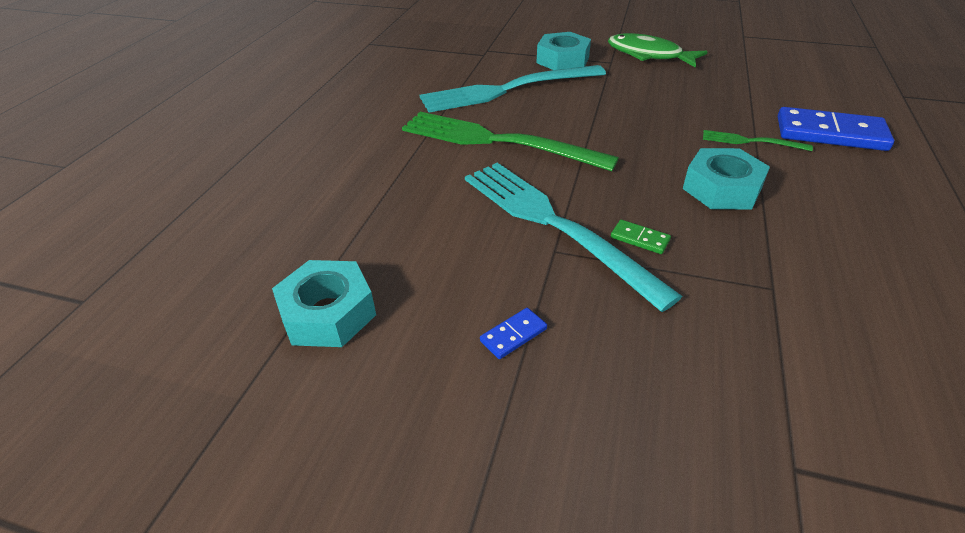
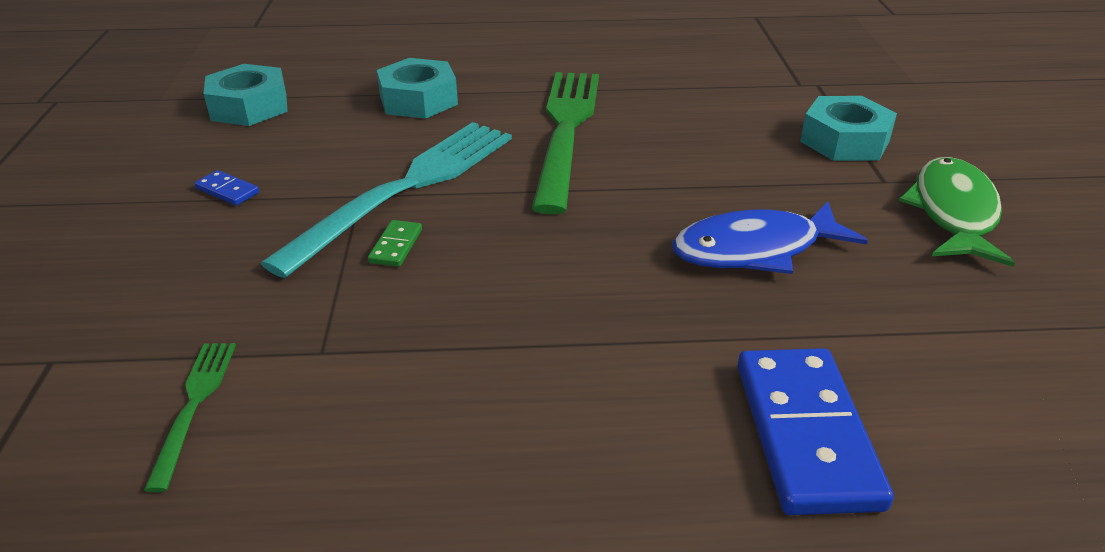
camera: 70 degrees right, 5 degrees down
(507, 90) = (706, 116): turquoise fork -> none
(672, 110) = (755, 250): none -> blue fish
(721, 189) = (538, 305): turquoise nut -> turquoise nut (418, 100)
(750, 141) = (704, 332): green fork -> green fork (194, 405)

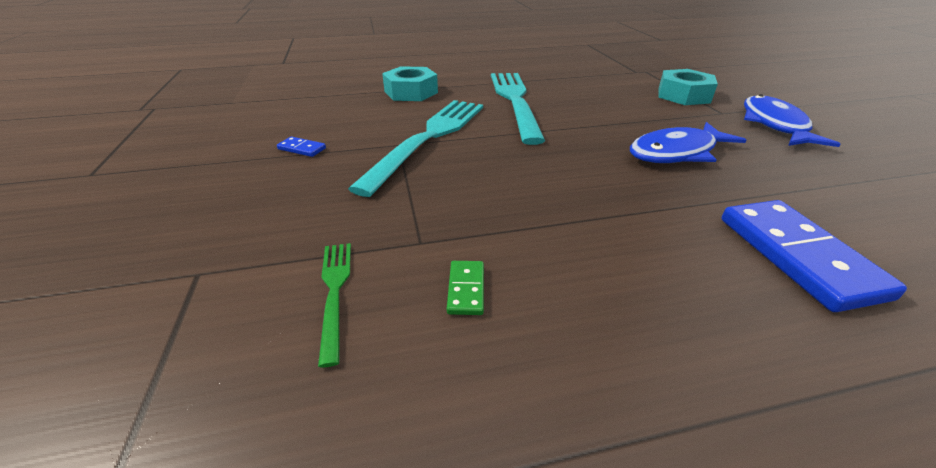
camera: 10 degrees left, 0 degrees up
(249, 107) = (297, 102): turquoise nut -> none
(396, 246) = (440, 171): green domino -> green domino (466, 289)
(566, 130) = (515, 101): green fork -> turquoise fork
(953, 213) = (774, 125): green fish -> blue fish

